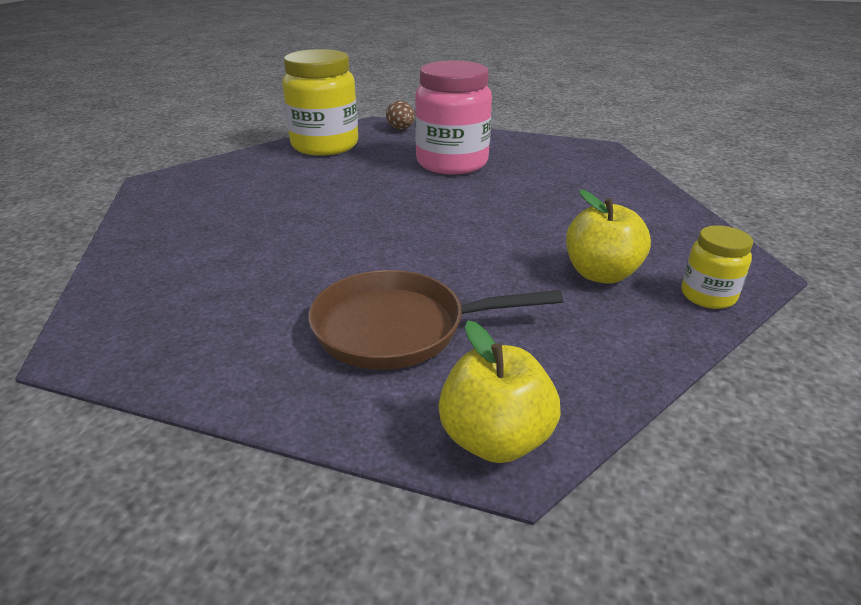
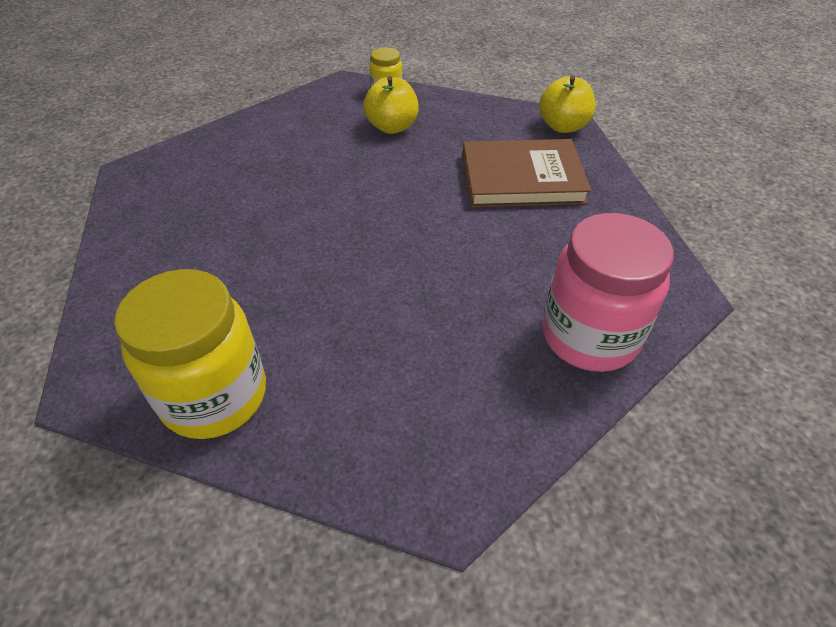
camera: 120 degrees left, 15 degrees up
(398, 328) = (522, 178): brown pan -> brown book
(401, 129) = (106, 348): brown egg -> none
(452, 163) = (225, 252): pink jar -> pink jar (589, 336)

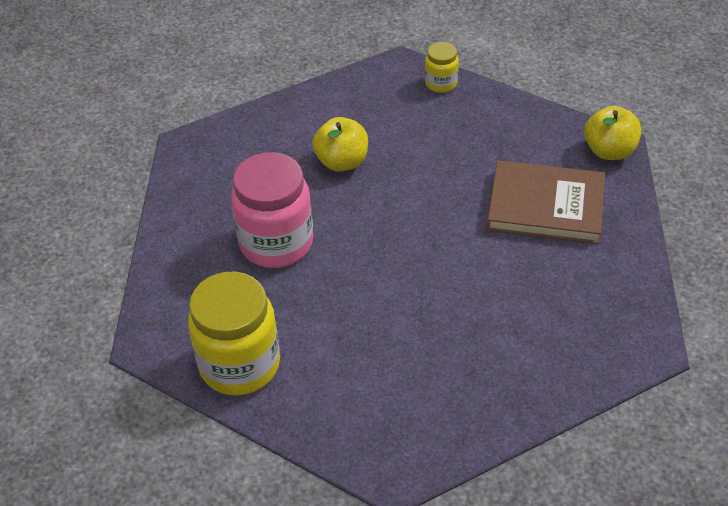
camera: 15 degrees right, 0 degrees up
(392, 127) = (436, 127): yellow apple -> yellow apple (342, 162)
(589, 336) = (549, 369): pink jar -> pink jar (276, 243)

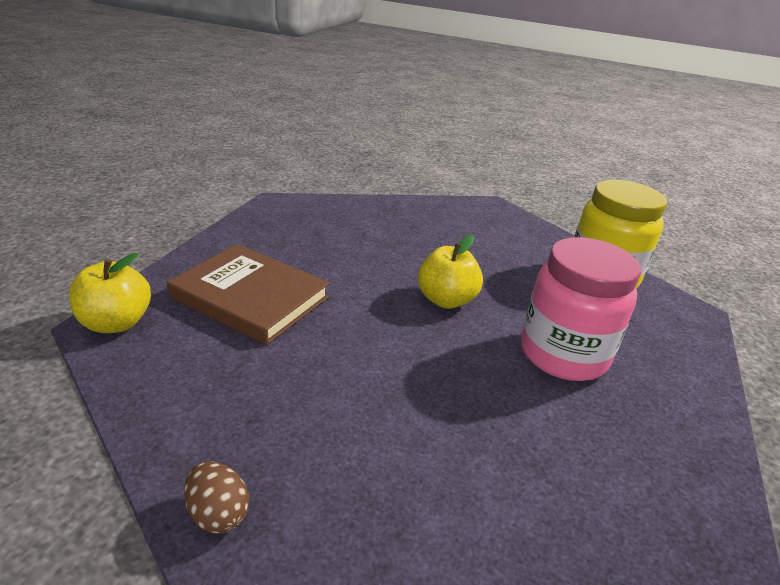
camera: 165 degrees left, 15 degrees down
(342, 162) = (456, 424): yellow apple -> yellow apple (446, 300)
(441, 83) = (218, 513): yellow jar -> brown egg

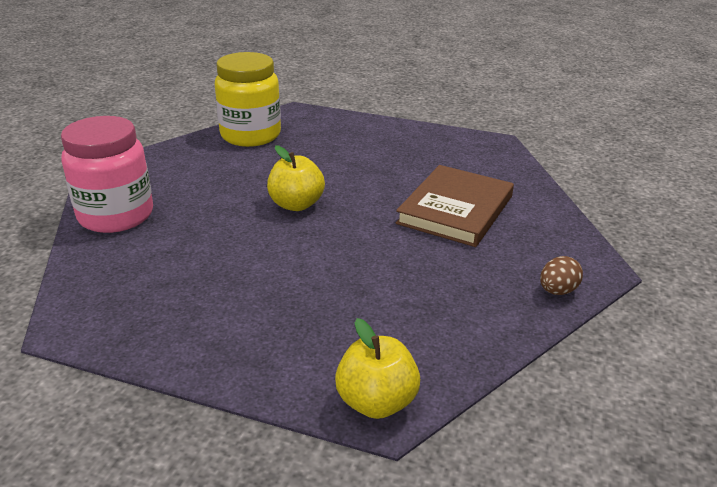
camera: 90 degrees left, 0 degrees up
(250, 297) = (310, 314): brown book -> brown book (455, 210)
(563, 354) = (358, 162): pink jar -> pink jar (116, 216)

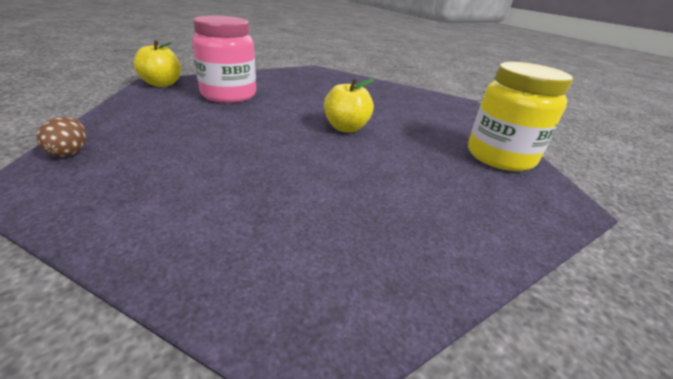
camera: 125 degrees right, 0 degrees up
(116, 216) = (398, 92): pink jar -> pink jar (229, 95)
(455, 210) = (230, 177): brown book -> none

